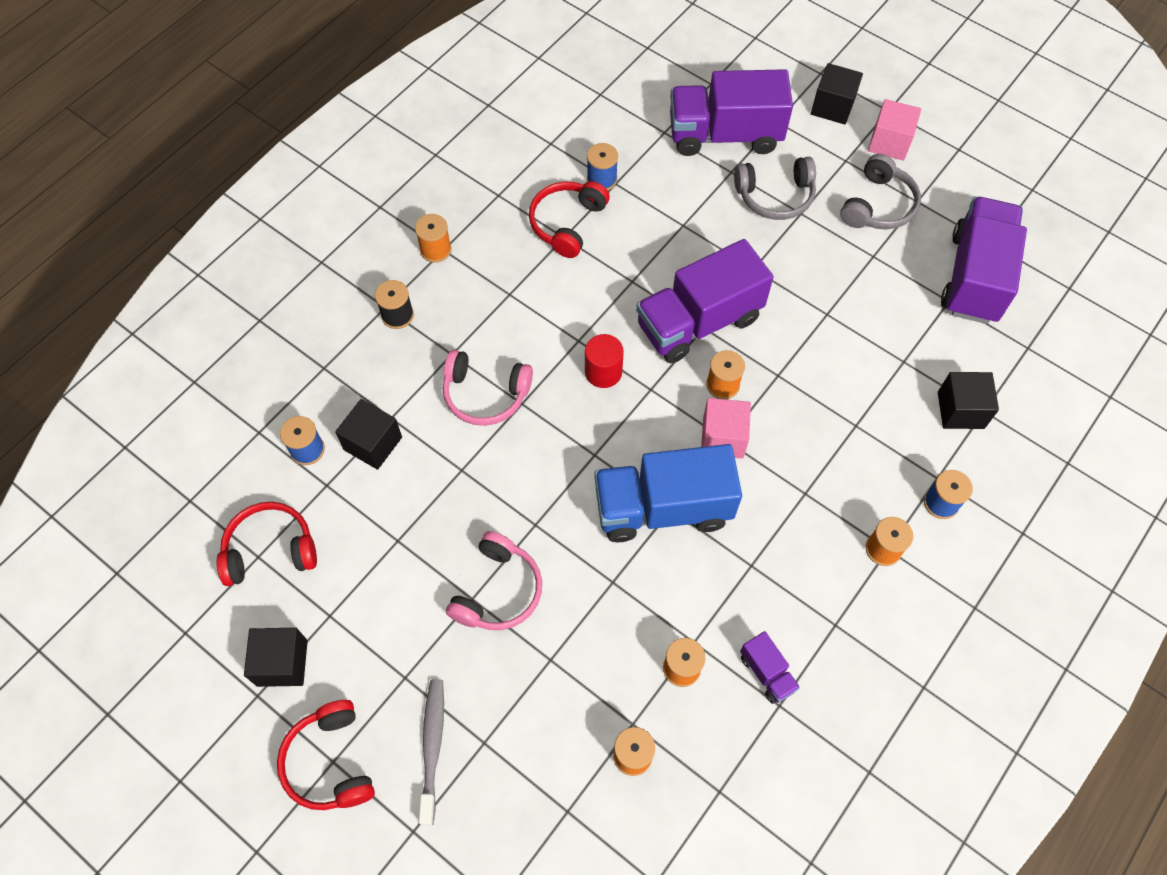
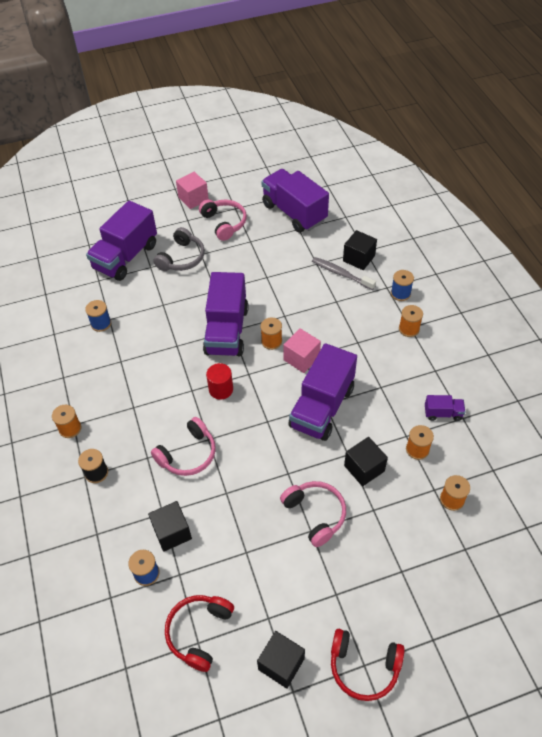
camera: 55 degrees left, 10 degrees down
(432, 746) = (388, 601): grey toothbrush -> grey toothbrush (341, 274)
(567, 223) = (113, 354): red headphones -> none
(663, 508) = (322, 407): blue truck -> purple truck
(832, 107) = (152, 207): black cube -> black cube (364, 468)
(878, 205) = (224, 223): grey headphones -> pink headphones

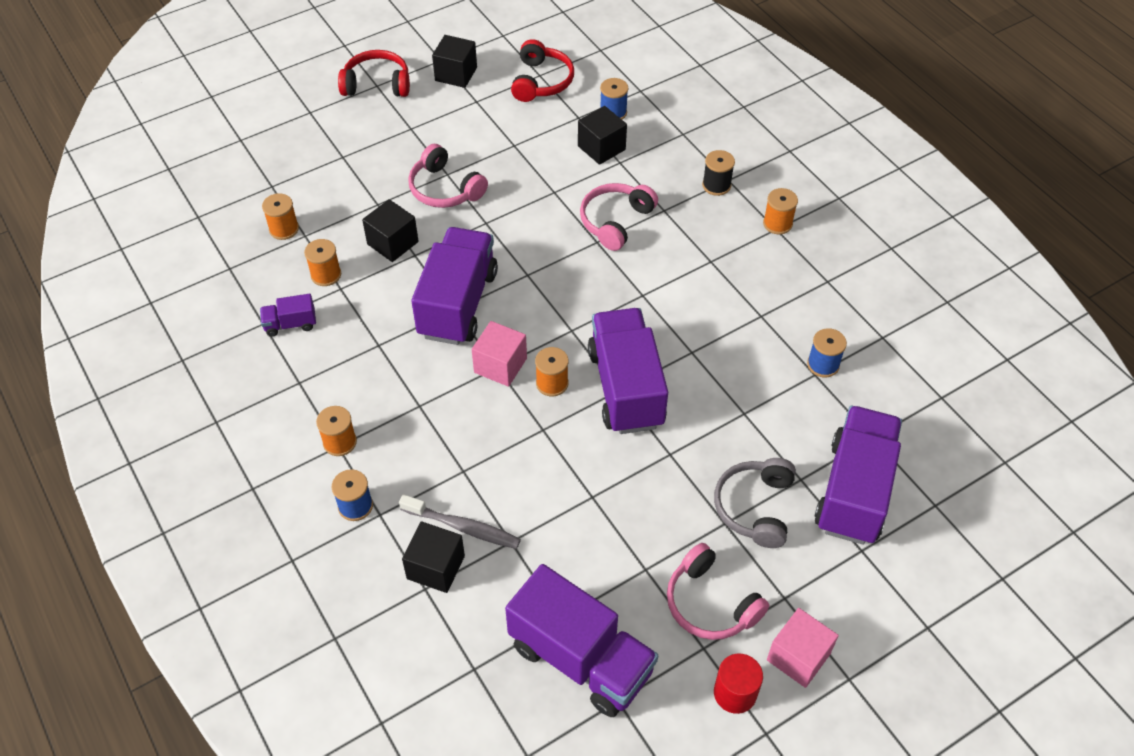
camera: 165 degrees right, 0 degrees up
(221, 389) = (603, 302): red cylinder -> red cylinder (735, 693)

